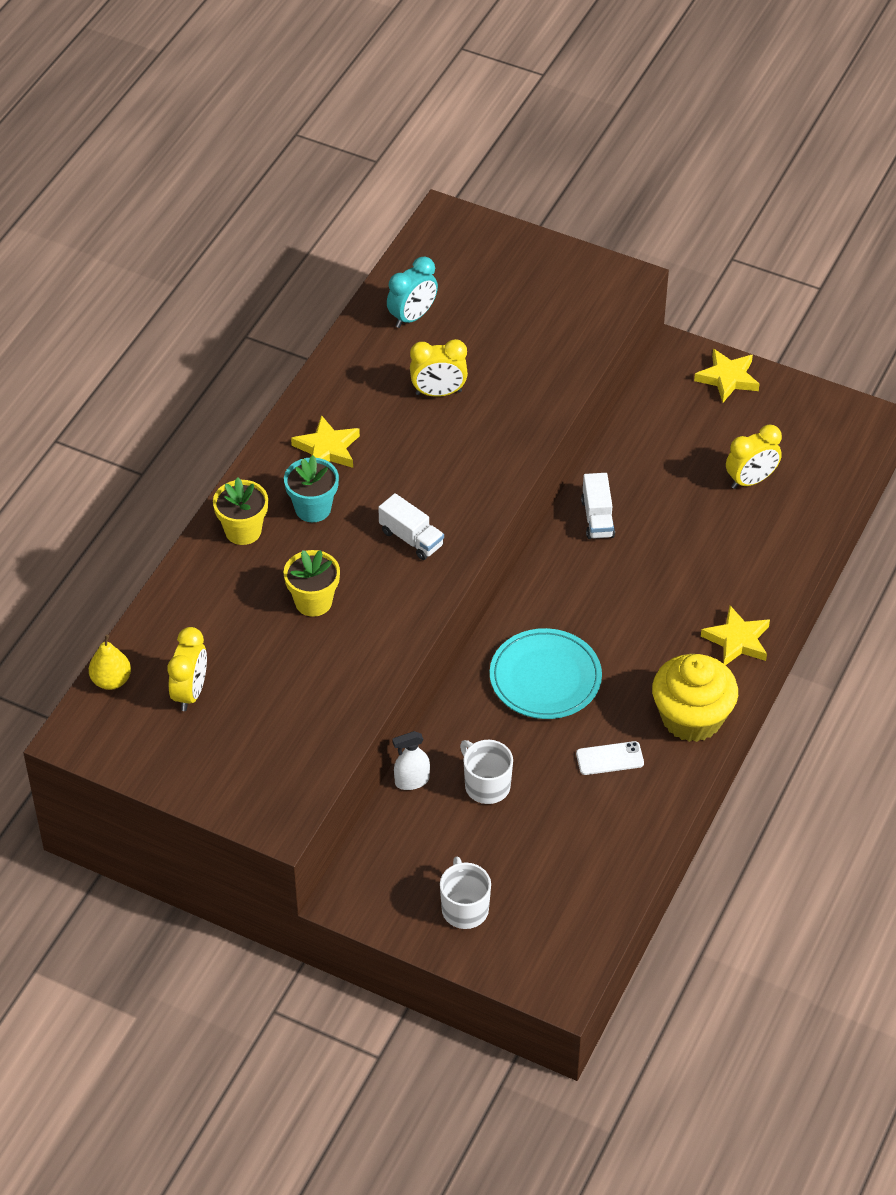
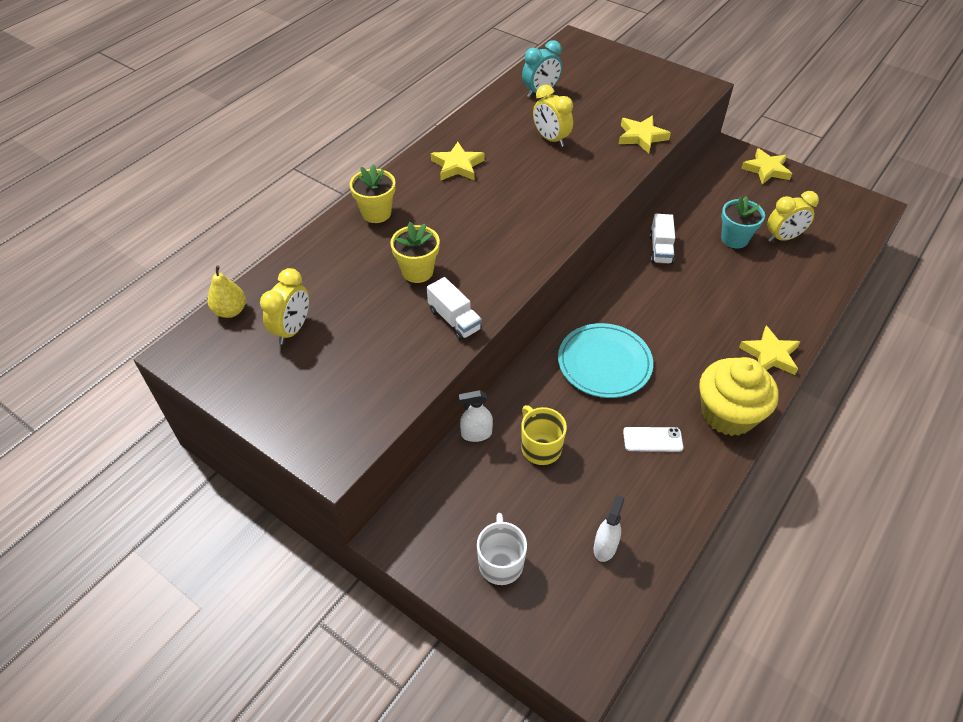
camera: 10 degrees right, 0 degrees up
(313, 508) = (435, 204): turquoise flower pot -> turquoise flower pot (734, 239)
(411, 538) = (509, 234): white truck -> white truck (454, 320)
(438, 393) = (551, 139): yellow clock -> yellow clock turned 45 degrees clockwise
(486, 785) = (540, 447): white mug -> yellow mug
(554, 374) = (641, 137): none -> yellow star
(570, 877) = (605, 547): none -> white spray bottle

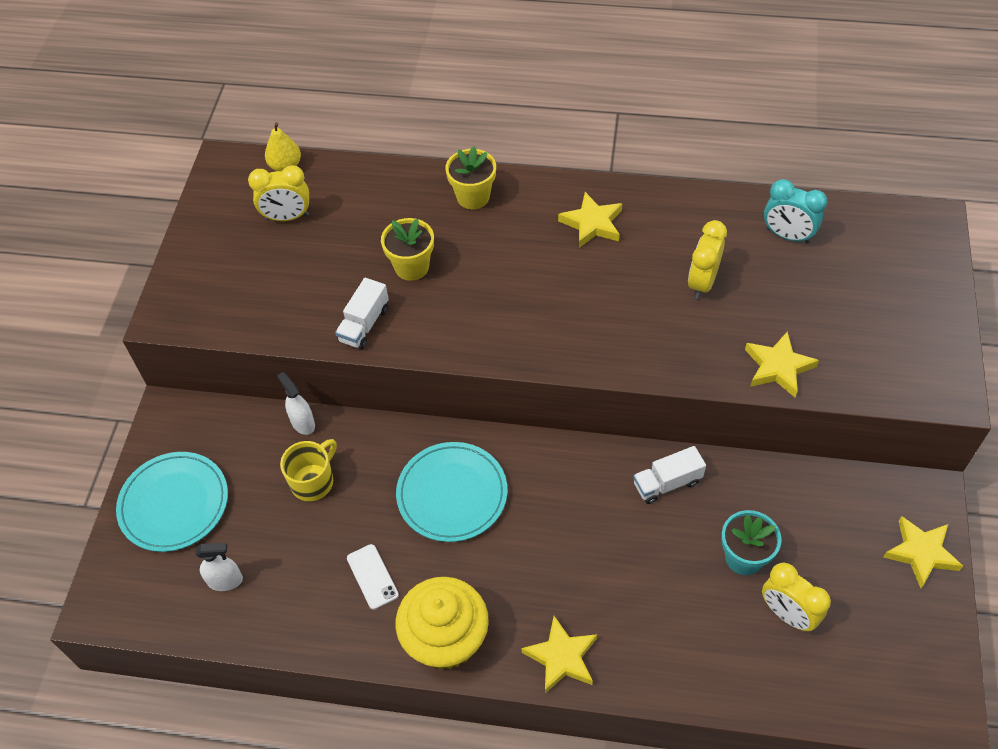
camera: 65 degrees right, 5 degrees up
(500, 562) = (174, 504): white mug -> turquoise plate

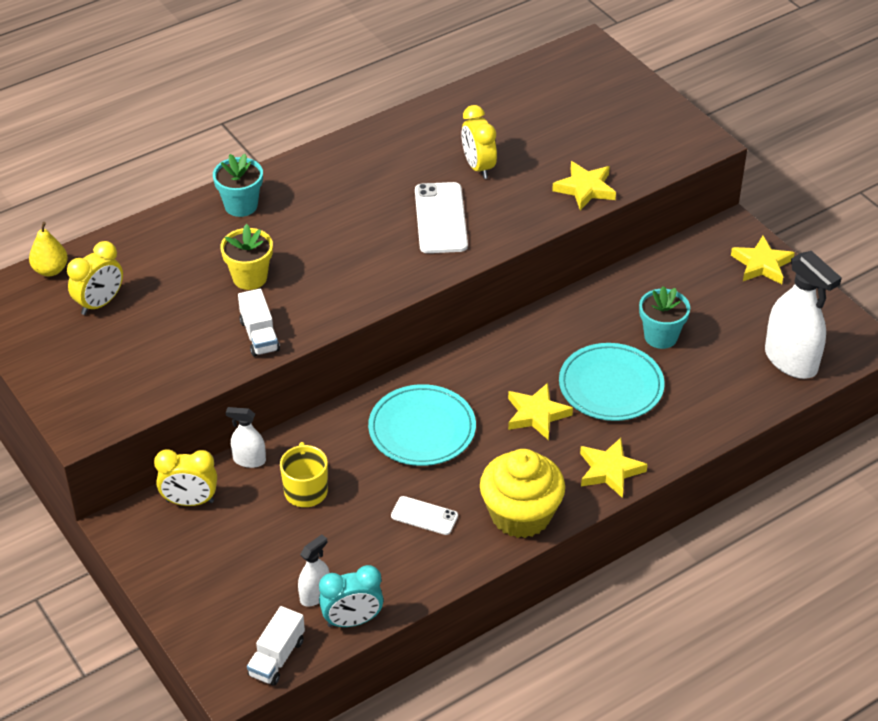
camera: 45 degrees left, 10 degrees down
(174, 504) = (208, 578): turquoise plate -> turquoise plate (611, 386)
(473, 197) = (241, 205): yellow flower pot -> turquoise flower pot
(592, 223) = (356, 173): yellow star -> yellow star (536, 414)
(617, 312) = (440, 218): none -> white phone
(667, 483) = (564, 326): white truck -> white truck (277, 657)
(787, 236) = (503, 106): turquoise clock -> turquoise clock (352, 621)
(787, 614) = (721, 350): yellow clock -> yellow clock (190, 501)
(846, 678) = (791, 360): none -> white spray bottle

